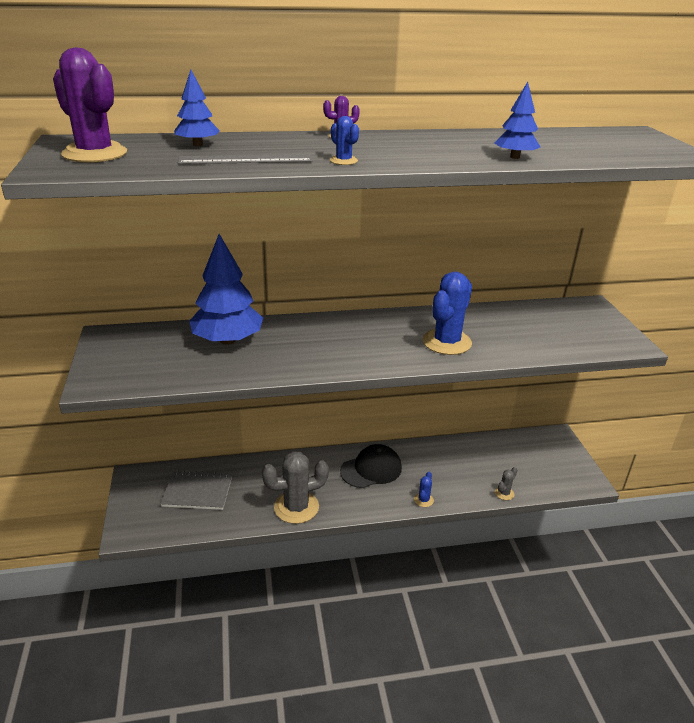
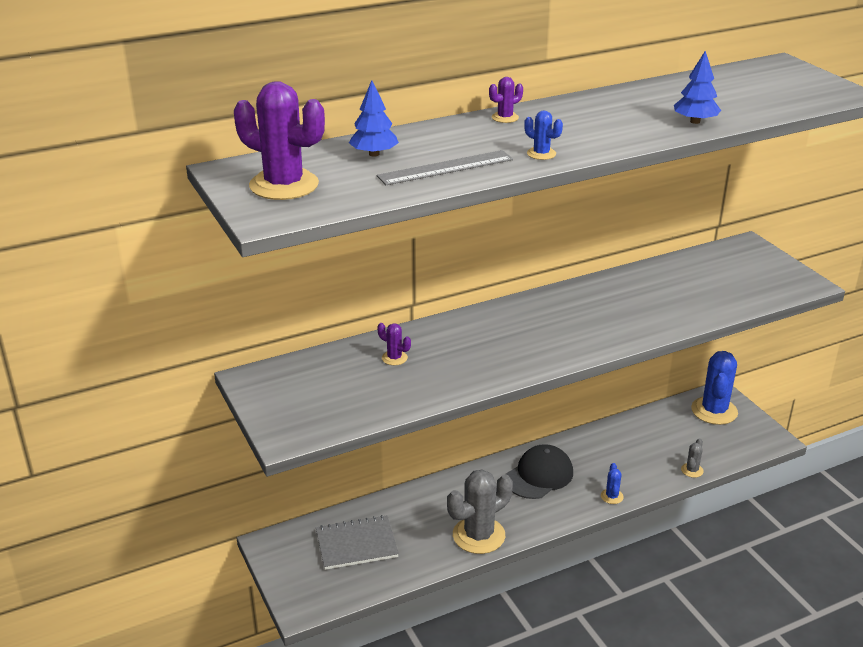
camera: 15 degrees left, 0 degrees up
(228, 340) = (394, 358): blue tree -> purple cactus
(447, 342) = (626, 316): blue cactus -> blue cactus (714, 411)

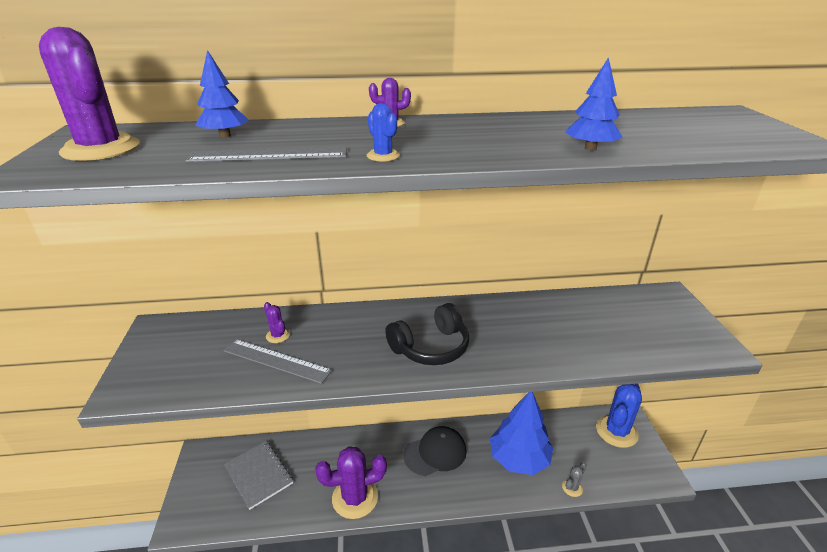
camera: 20 degrees right, 0 degrees up
(356, 544) = (258, 475): grey notebook -> grey notebook turned 45 degrees clockwise
(415, 378) = (276, 360): none -> grey ruler
(478, 535) = (355, 498): grey cactus -> purple cactus
(555, 336) = (430, 347): none -> black headphones
(612, 496) = (487, 493): blue cactus -> none
(628, 459) = (519, 459): none -> blue tree

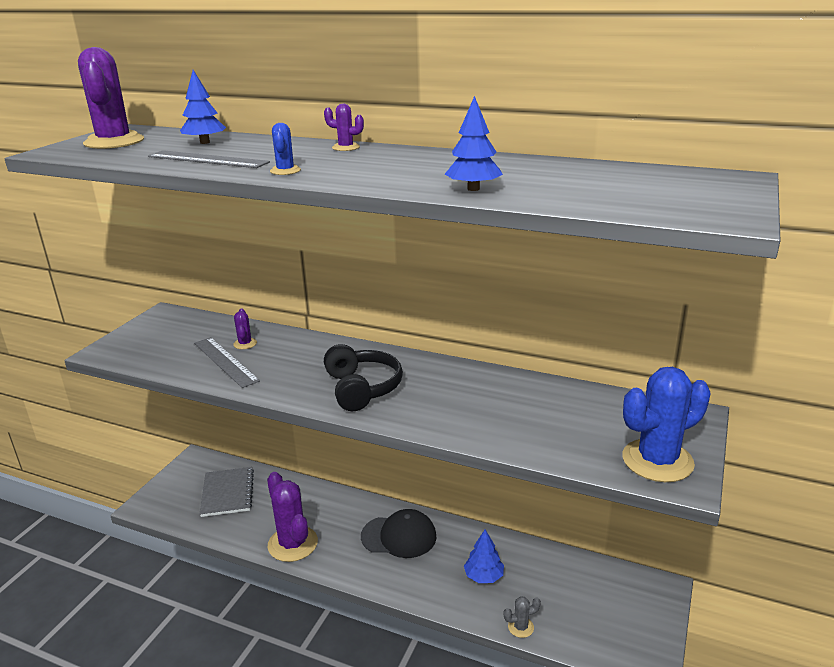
camera: 30 degrees right, 5 degrees down
(355, 498) = (293, 544): purple cactus -> purple cactus turned 45 degrees clockwise
(430, 347) = (362, 388): black headphones -> black headphones turned 105 degrees counterclockwise
(519, 459) = (483, 576): blue tree -> blue tree, size x0.52
(616, 431) = (631, 596): blue cactus -> blue cactus (657, 461)

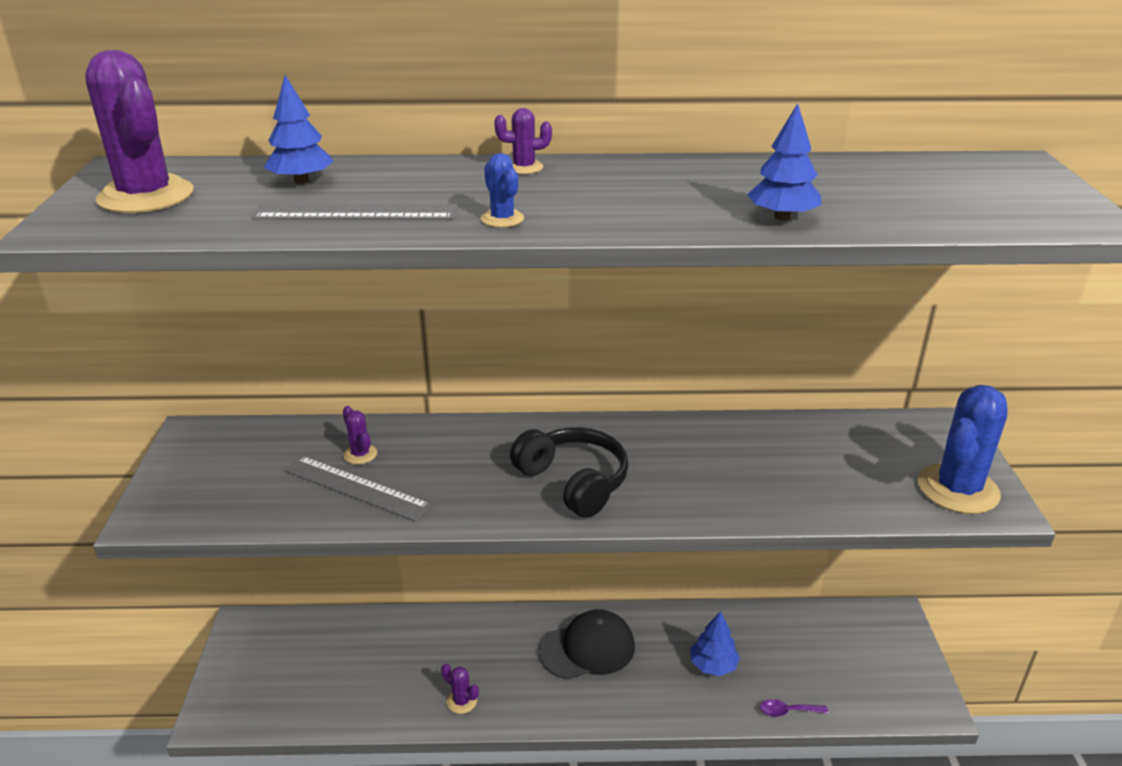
camera: 25 degrees left, 5 degrees up
(227, 493) = (325, 660): grey notebook -> none
(293, 544) = (461, 701): purple cactus -> purple cactus, size x0.45
(521, 627) = (788, 711): grey cactus -> purple spoon

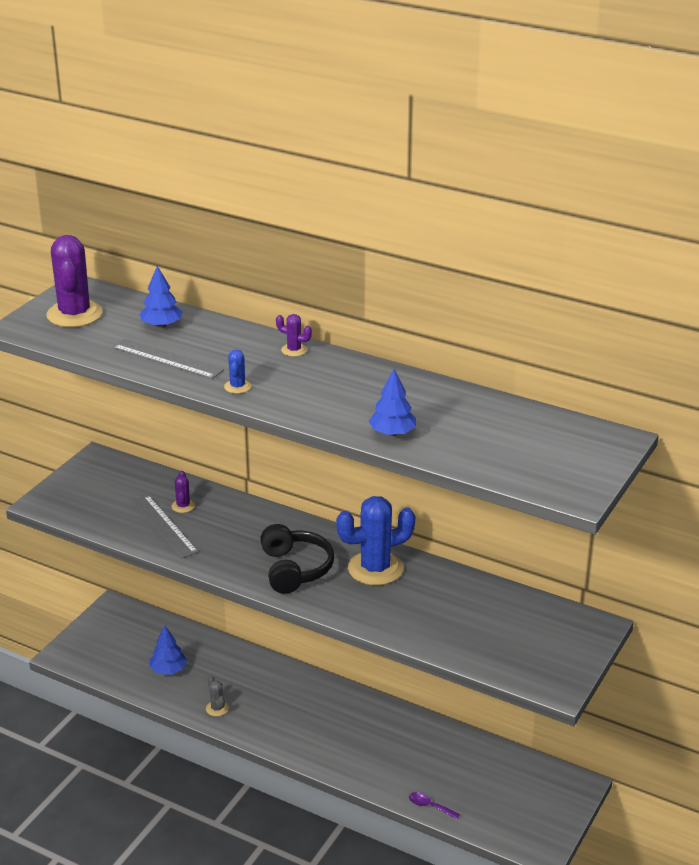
camera: 30 degrees right, 0 degrees up
(461, 701) = (217, 708): purple cactus -> grey cactus
(587, 648) = (326, 711): black cap -> none
(713, 665) = (404, 757): blue tree -> blue tree (168, 670)
(958, 489) = (543, 666): blue cactus -> blue cactus (375, 568)

